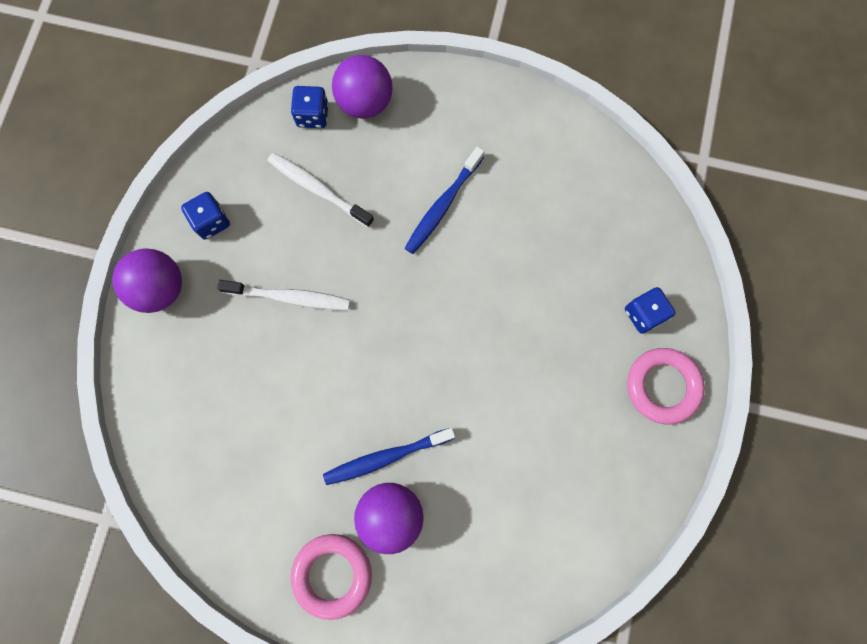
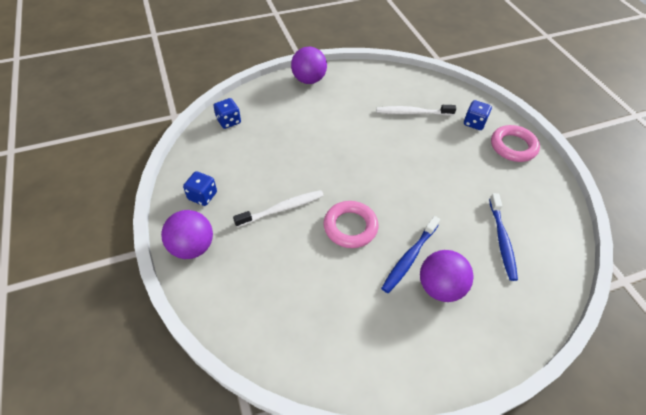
camera: 35 degrees left, 25 degrees down
(318, 189) = (258, 151): white toothbrush -> white toothbrush (412, 113)
(332, 574) = (436, 345): pink ring -> pink ring (350, 227)
(365, 102) = (254, 104): purple ball -> purple ball (309, 80)
(443, 205) = (334, 126): blue toothbrush -> blue toothbrush (502, 240)

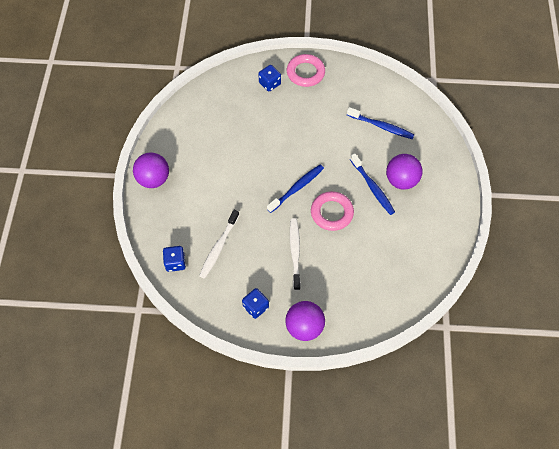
camera: 65 degrees left, 10 degrees up
(363, 185) = (297, 188): none -> blue toothbrush
(412, 113) = (237, 119): white toothbrush -> white toothbrush (219, 247)

